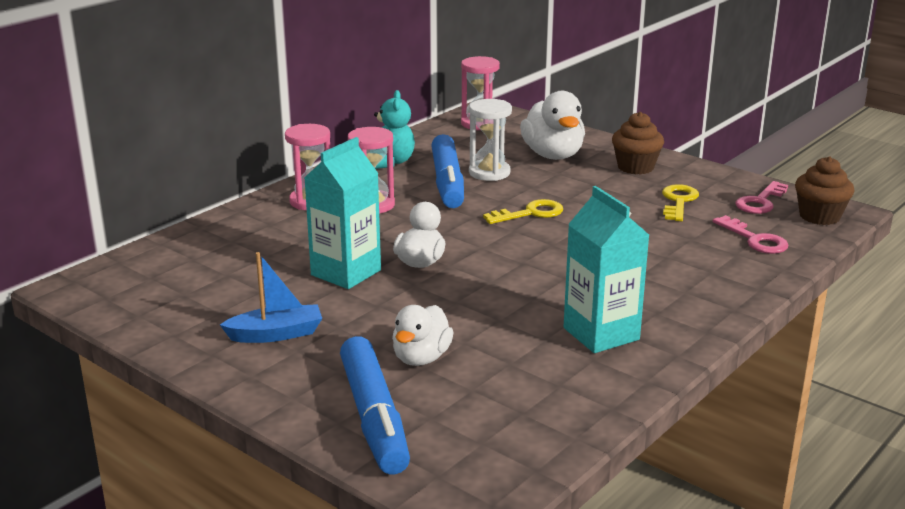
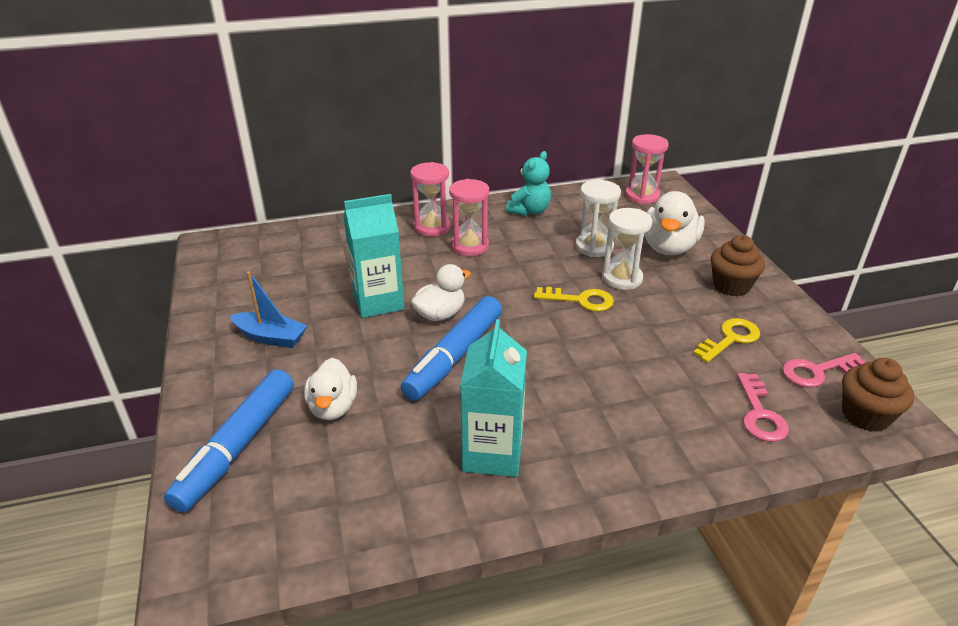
camera: 35 degrees right, 10 degrees up
(421, 358) = (333, 407): white duck -> white duck turned 60 degrees counterclockwise
(447, 182) = (550, 245): blue marker -> blue marker (454, 356)
(543, 188) = (622, 278): none -> white hourglass

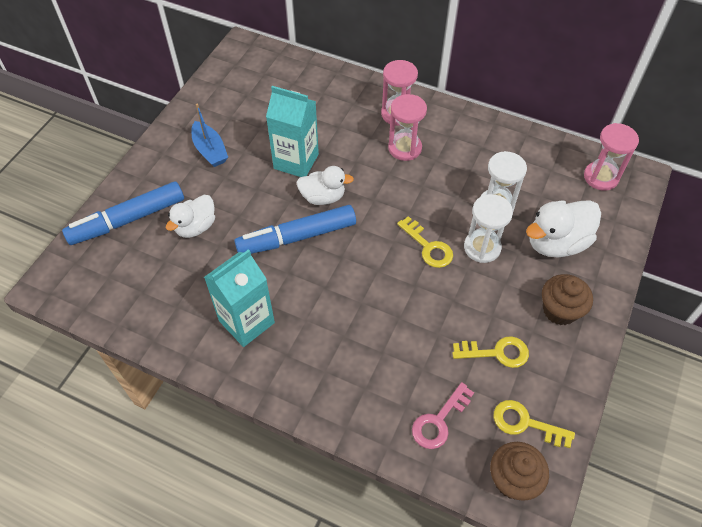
camera: 40 degrees right, 20 degrees up
(529, 211) = (487, 139): turquoise teddy bear -> none
(817, 371) = (525, 423): pink key -> yellow key

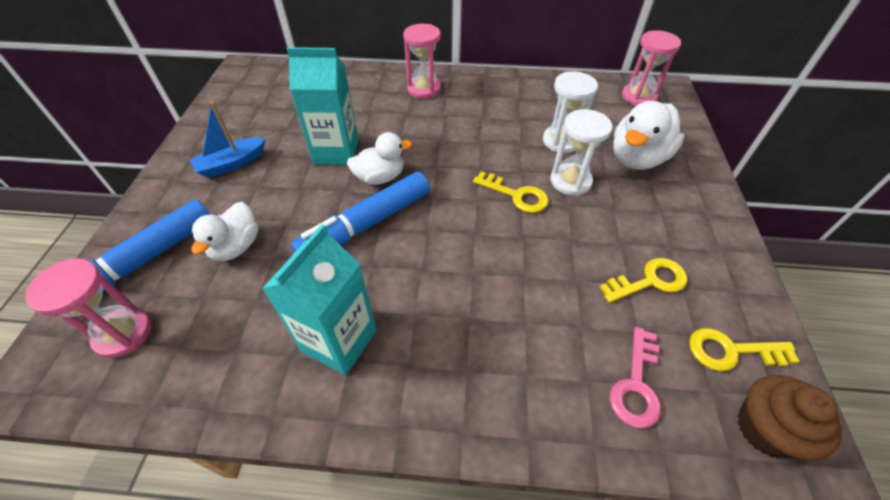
camera: 20 degrees left, 5 degrees down
(210, 150) = (232, 164): blue boat -> blue boat turned 105 degrees clockwise
(405, 148) = (446, 115): pink hourglass -> pink hourglass (123, 333)
(560, 310) = (682, 218): brown cupcake -> none

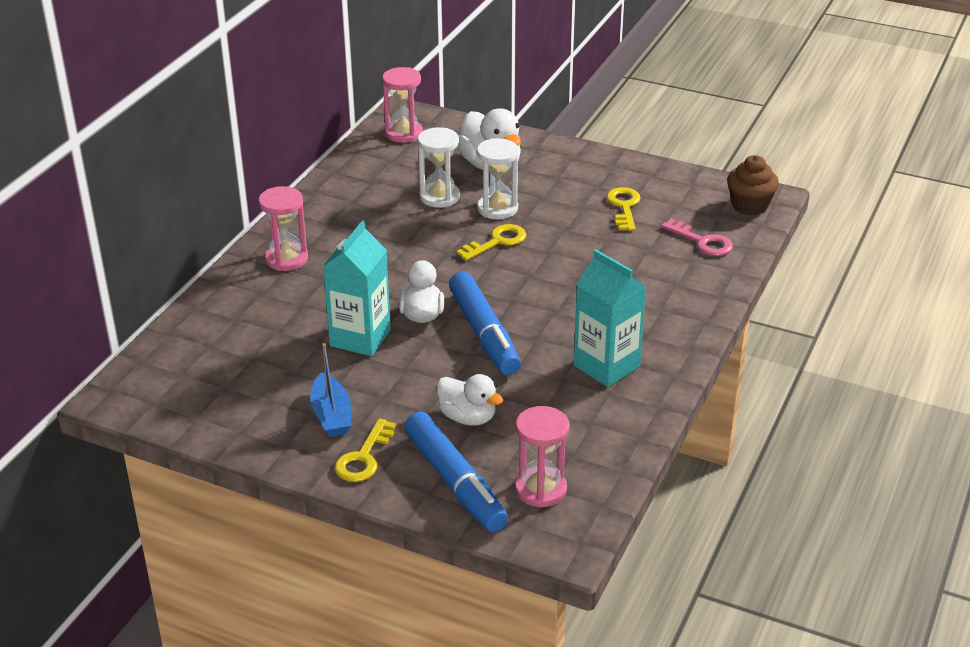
camera: 70 degrees left, 15 degrees down
(731, 351) = (695, 196): yellow key -> yellow key (363, 457)

